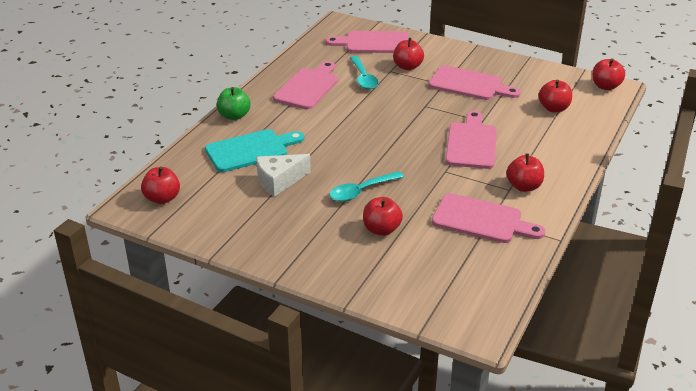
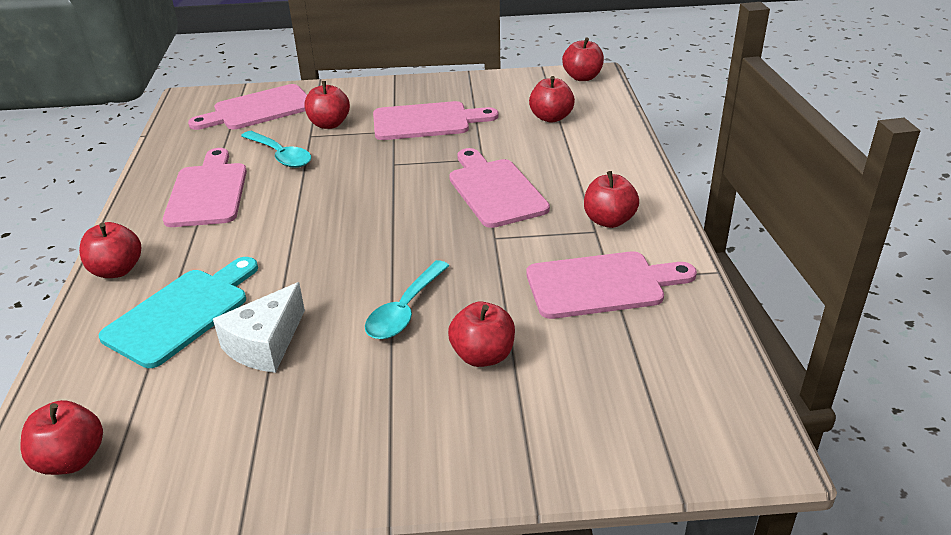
camera: 30 degrees left, 0 degrees up
(234, 116) = (117, 270): green apple -> red apple

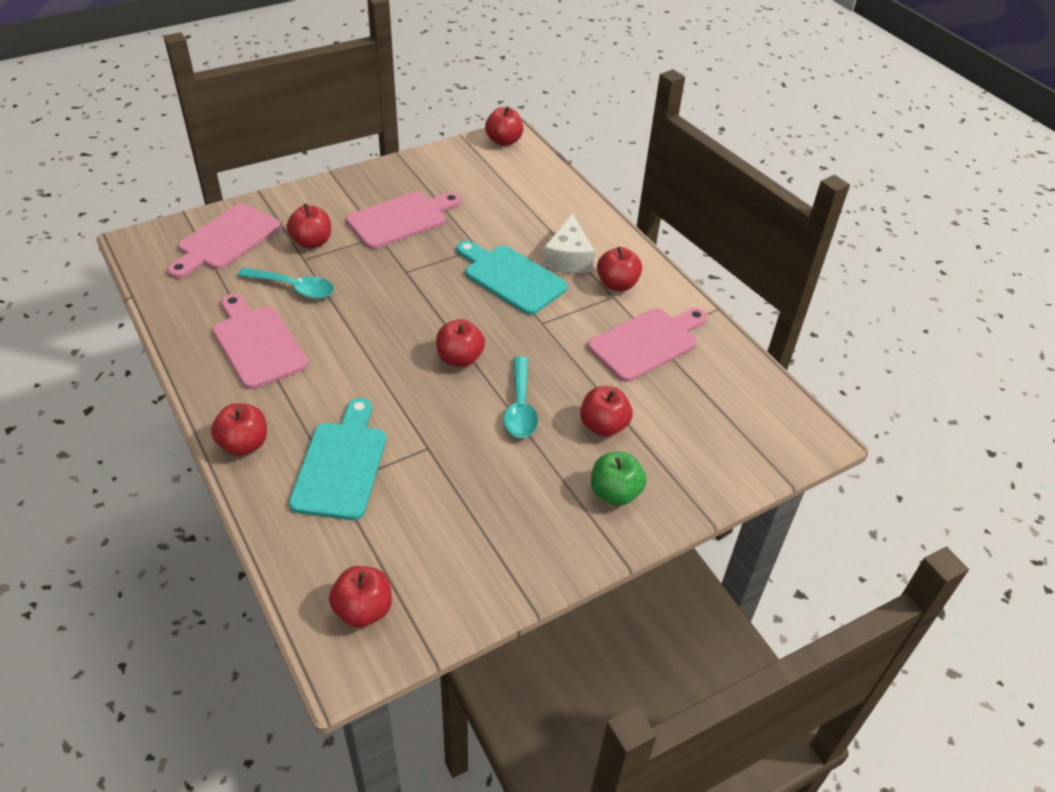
camera: 30 degrees left, 10 degrees up
(265, 344) = (434, 469): white cheese -> white cheese (568, 258)
(439, 432) = (615, 493): none -> green apple
(495, 190) = (511, 277): pink cutting board -> turquoise cutting board
(551, 118) = (506, 191): red apple -> red apple (460, 358)

